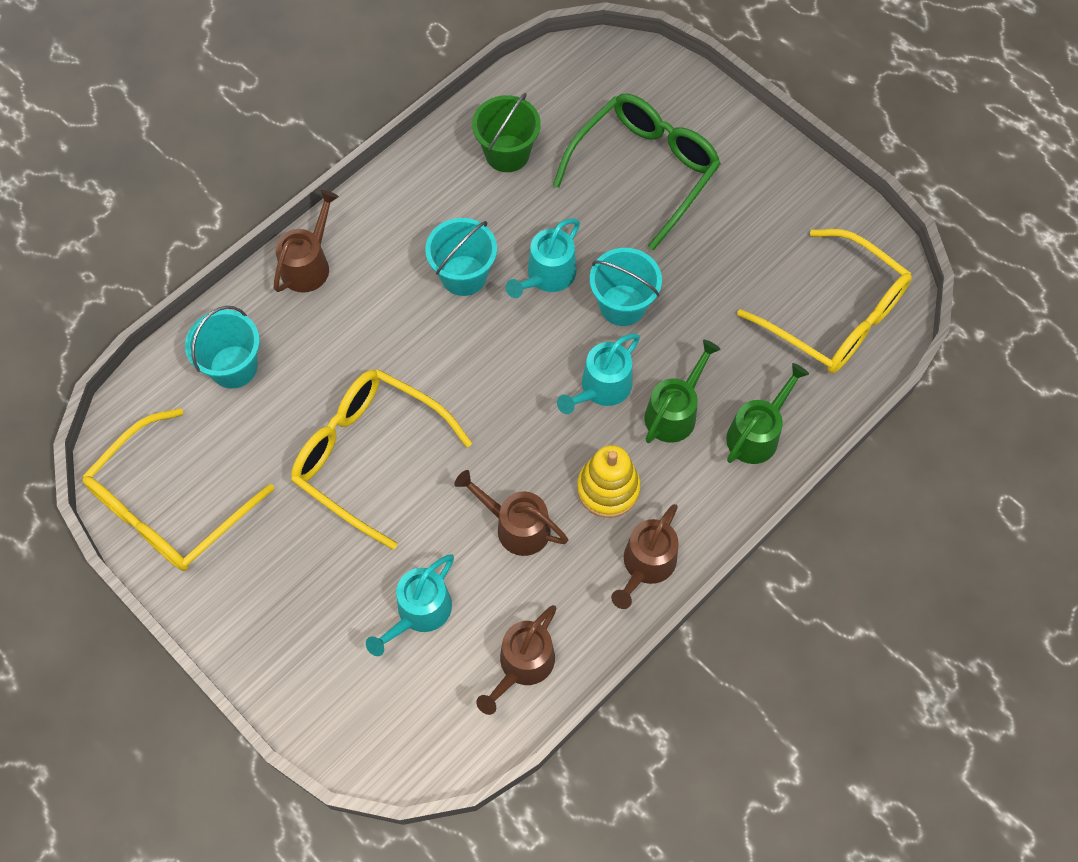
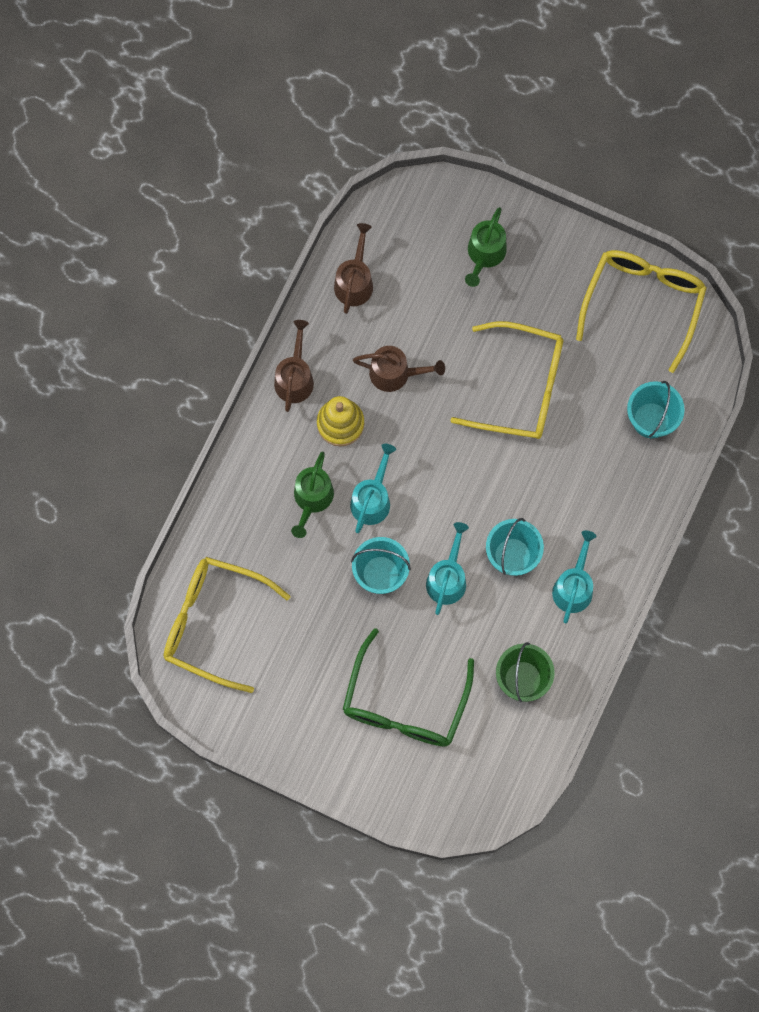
camera: 160 degrees right, 10 degrees up
(308, 265) = (635, 522): brown watering can -> none
(419, 612) = (438, 292): turquoise watering can -> turquoise watering can (573, 587)
(756, 434) = (246, 503): green watering can -> green watering can (485, 254)

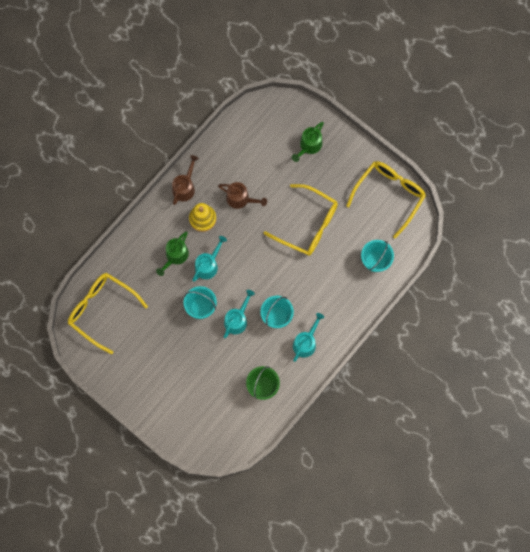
camera: 15 degrees right, 0 degrees up
(354, 281) = (233, 143): brown watering can -> none
(405, 702) = (194, 382): green glasses -> none

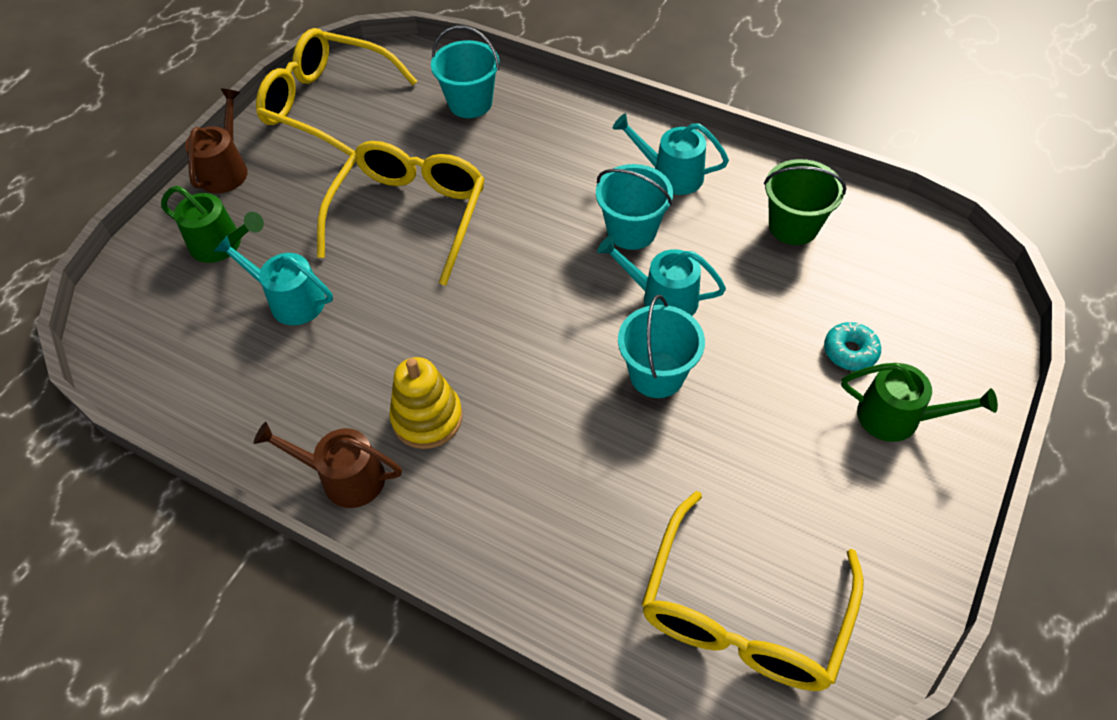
camera: 100 degrees left, 20 degrees down
(175, 256) = (540, 459): green watering can -> green watering can (897, 417)
(193, 385) = (850, 351): none -> turquoise donut
(208, 265) = (546, 381): turquoise watering can -> turquoise watering can (290, 300)
(240, 199) = (364, 348): brown watering can -> brown watering can (226, 169)

